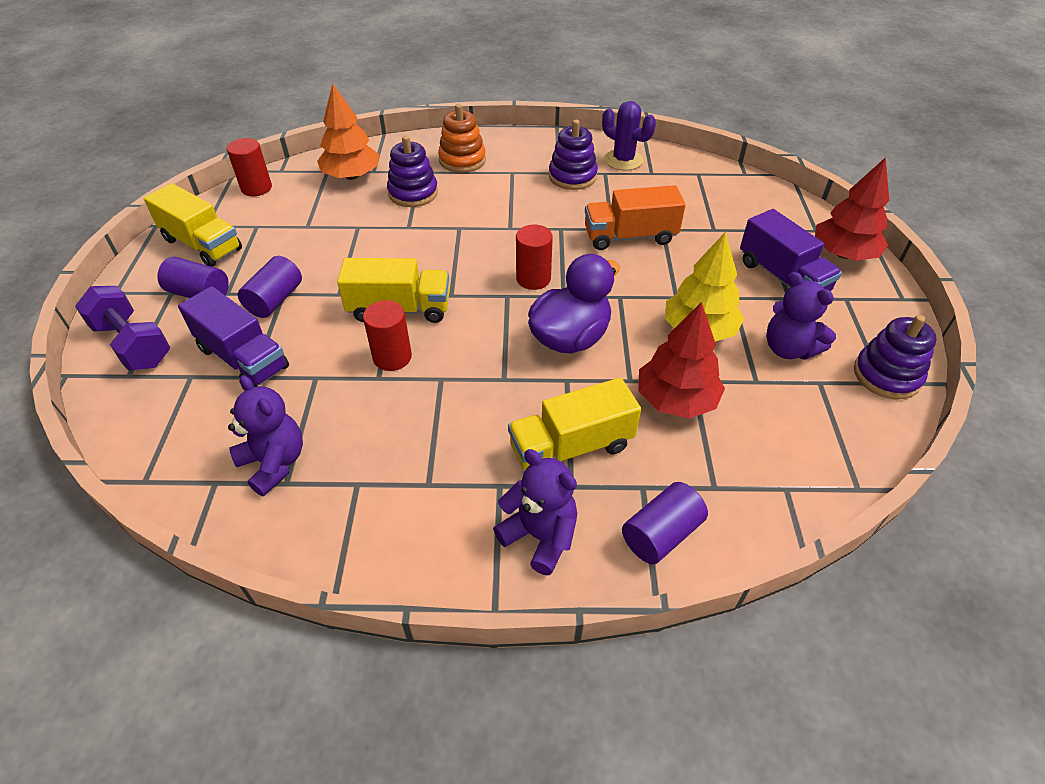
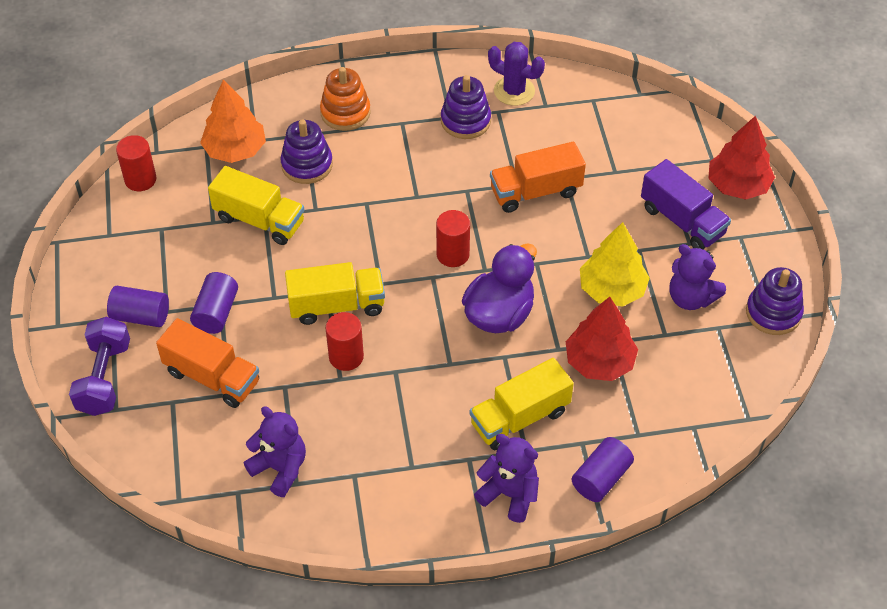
camera: 10 degrees left, 5 degrees up
(133, 344) = (104, 378): purple dumbbell -> purple dumbbell turned 60 degrees clockwise
(202, 244) = (116, 259): yellow truck -> yellow truck (259, 220)
(243, 358) = (212, 377): purple truck -> orange truck

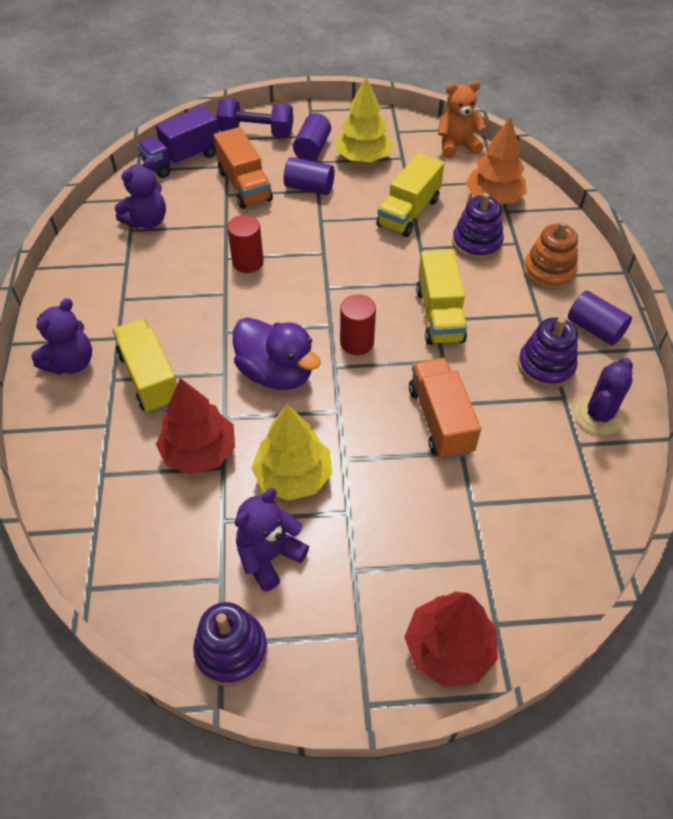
camera: 95 degrees right, 0 degrees up
(140, 179) = (457, 145): red cylinder -> orange teddy bear
(161, 265) = (363, 158): none -> yellow tree
(212, 377) = (244, 186): orange truck -> orange truck turned 60 degrees counterclockwise
(337, 305) = (305, 258): yellow truck -> yellow truck (439, 315)
(601, 478) = (62, 435): purple cylinder -> purple cylinder (594, 329)
(682, 221) = (390, 567): purple truck -> purple truck (182, 159)

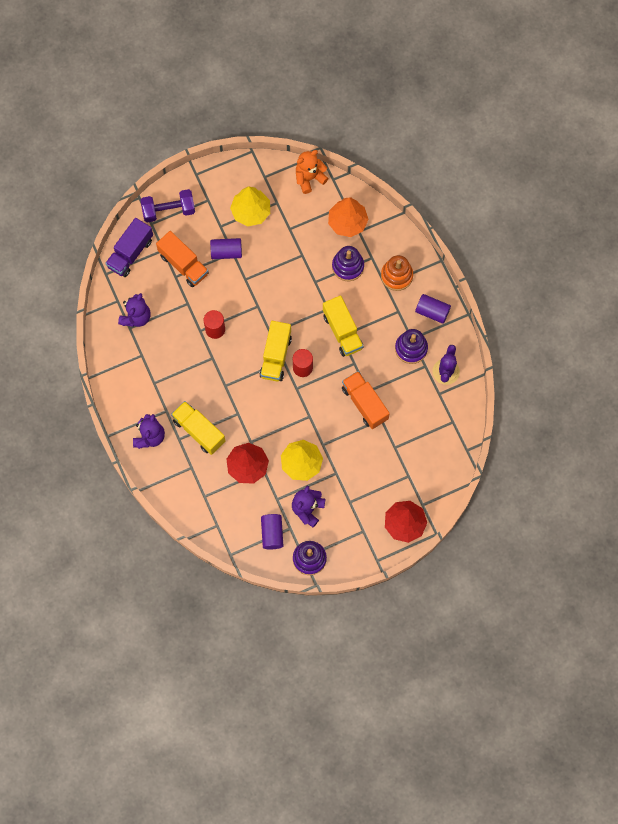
camera: 20 degrees left, 20 degrees up
(276, 373) = (266, 404): purple duck -> none
(312, 149) = (213, 214): purple cylinder -> purple cylinder (272, 533)
(408, 212) = (298, 253): yellow truck -> yellow truck (276, 356)

